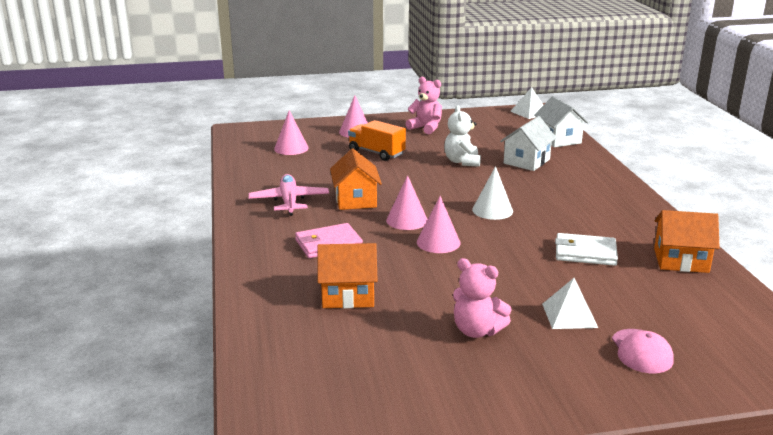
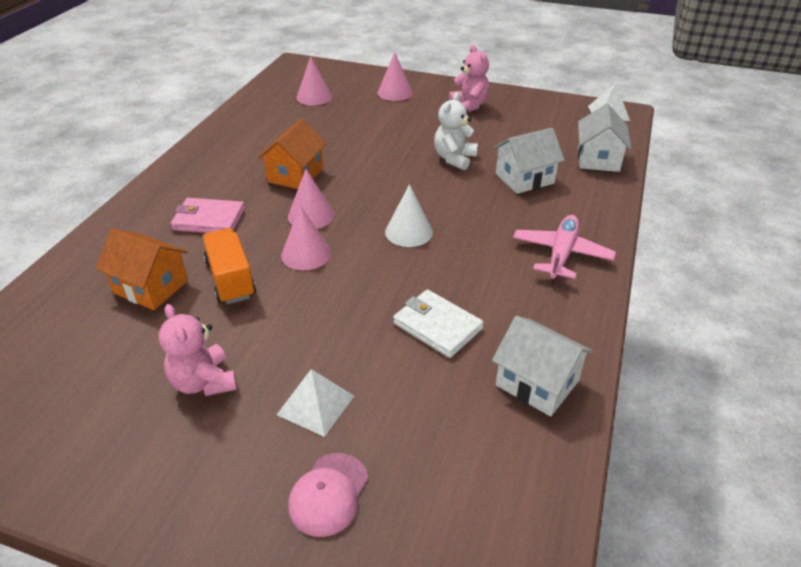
camera: 30 degrees right, 15 degrees up
(289, 201) = (238, 158): pink plane -> pink plane (561, 254)
(376, 153) = (383, 123): orange truck -> orange truck (230, 279)
(681, 260) = (537, 383): orange house -> white house

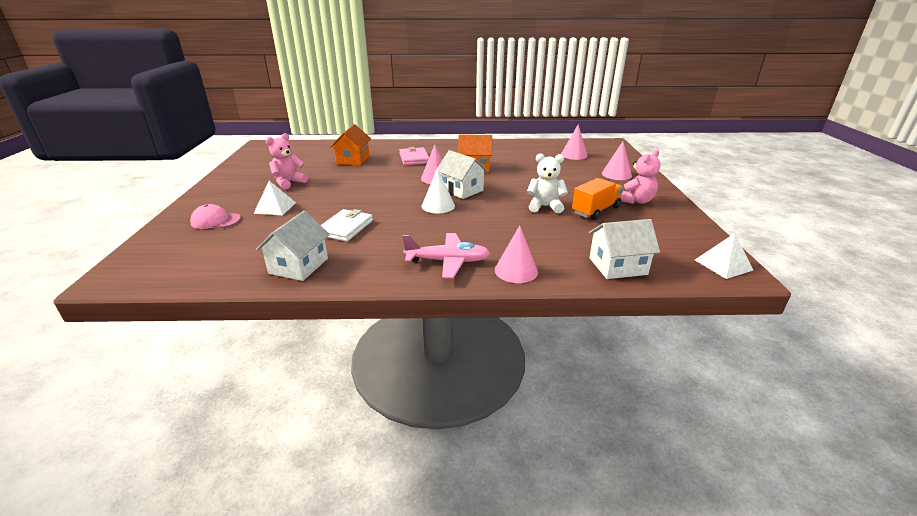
camera: 70 degrees right, 10 degrees down
(230, 279) = (366, 172): orange truck -> orange truck (595, 210)
(306, 254) = (397, 184): pink cone -> pink cone (516, 271)
(524, 178) = (544, 235): white house -> white house (461, 190)

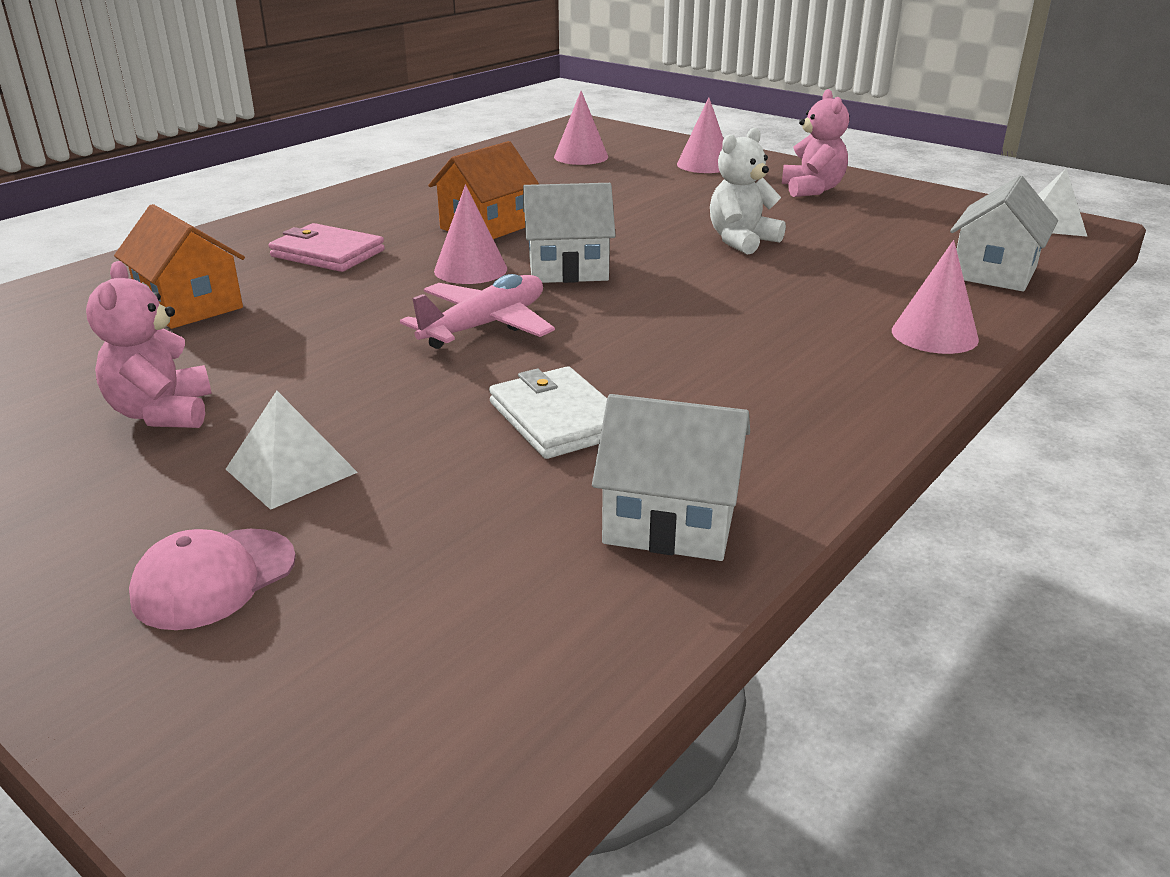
camera: 50 degrees left, 0 degrees up
(298, 266) = (670, 521): white house -> white house turned 45 degrees counterclockwise
(438, 206) = (602, 307): white cone -> none
(448, 261) = (840, 371): pink plane -> pink plane (485, 326)
(595, 210) = (806, 220): orange truck -> none

